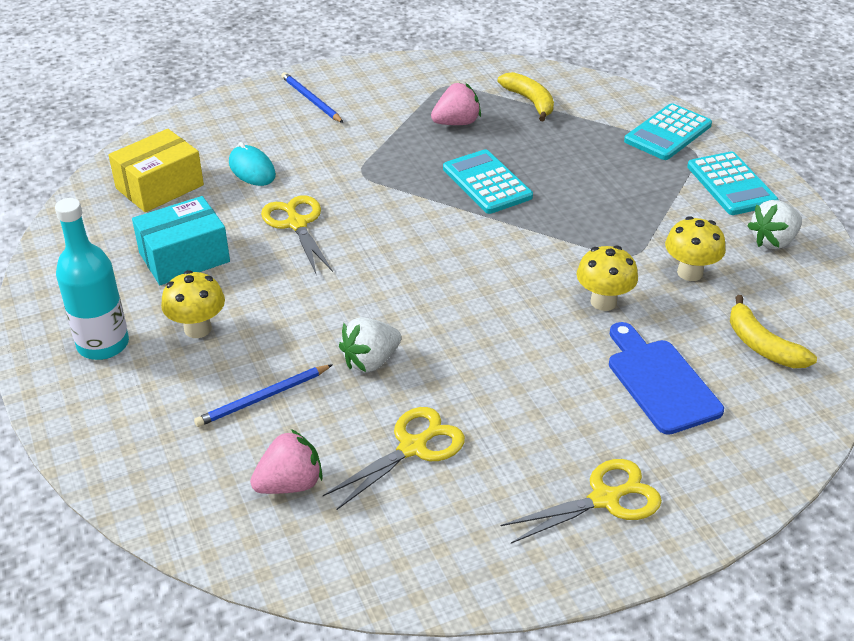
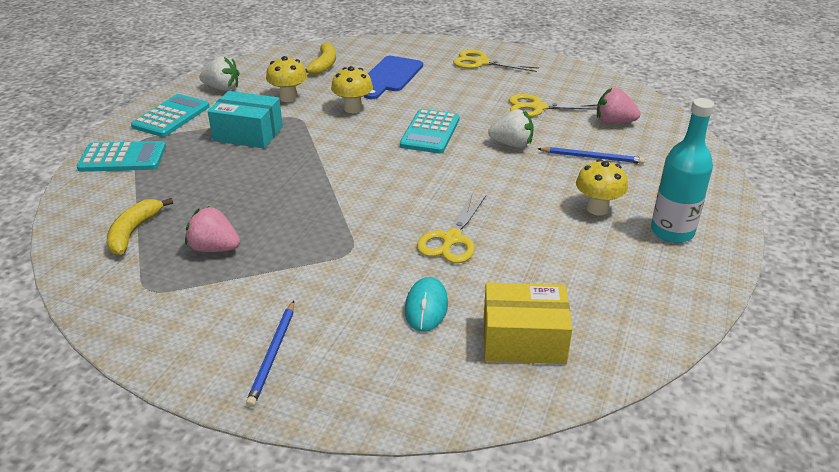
camera: 135 degrees left, 5 degrees down
(184, 257) = (562, 261): turquoise box -> turquoise box (248, 134)
(487, 183) = (286, 193): turquoise calculator -> turquoise calculator (430, 132)

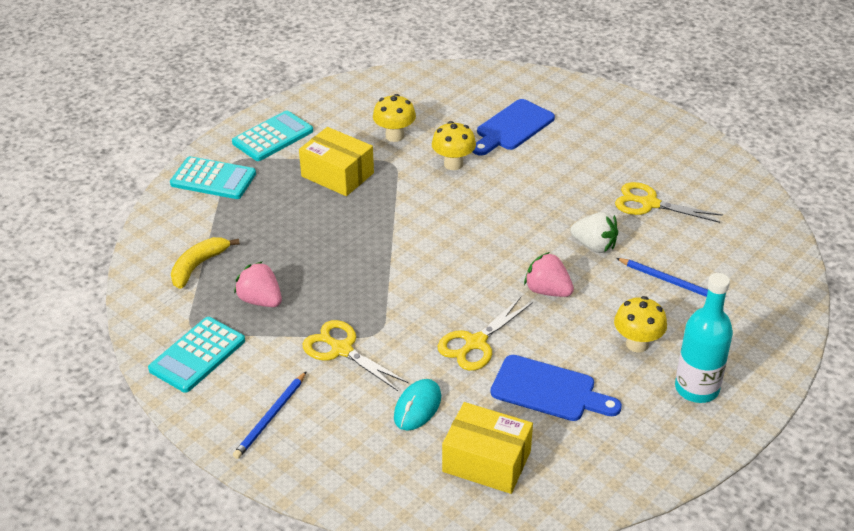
camera: 20 degrees right, 5 degrees up
(222, 88) = (334, 109): white strawberry -> none
(248, 134) = (337, 174): turquoise box -> yellow box
(323, 65) = (448, 98): yellow banana -> none
(430, 132) = (517, 212): turquoise calculator -> turquoise calculator (197, 355)
(481, 62) = (621, 127): yellow scissors -> yellow scissors (342, 349)
(544, 263) = (549, 390): none -> blue cutting board
(614, 122) = (722, 241): pink strawberry -> pink strawberry (547, 291)

